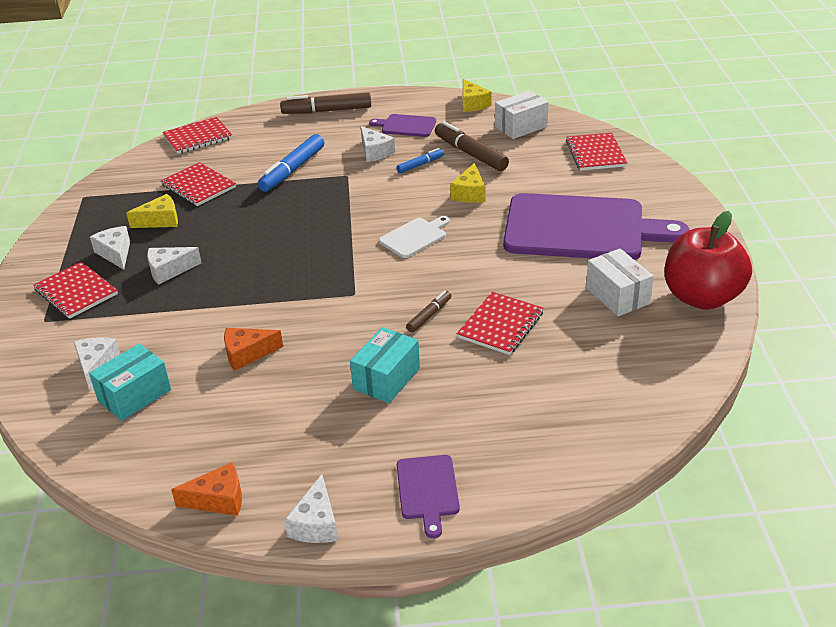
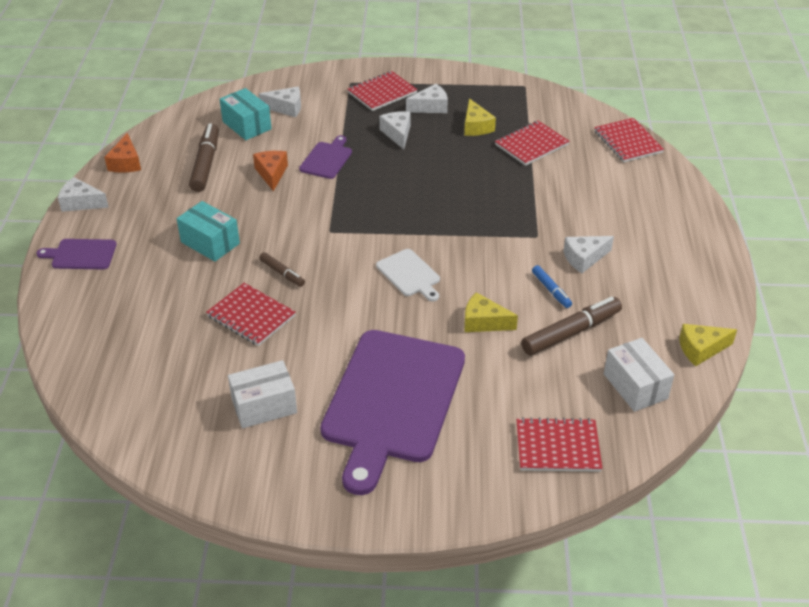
camera: 95 degrees right, 5 degrees up
(293, 170) = (553, 201): blue marker -> none
(327, 111) = (684, 228): brown marker -> brown marker (205, 164)
(406, 126) = (643, 286): purple cutting board -> purple cutting board (327, 159)
(701, 297) = (237, 474): red apple -> none

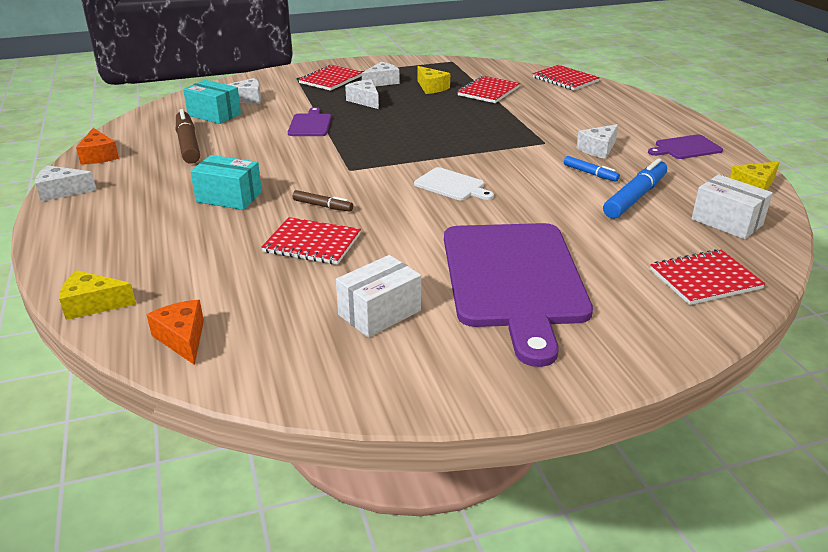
camera: 20 degrees left, 10 degrees down
(81, 254) = (82, 230): purple cutting board -> purple cutting board (686, 148)
(271, 174) = (262, 141): orange cheese -> orange cheese (182, 338)
(483, 322) = (550, 205): yellow cheese -> yellow cheese (93, 304)
(570, 333) = (635, 197): brown marker -> blue marker

